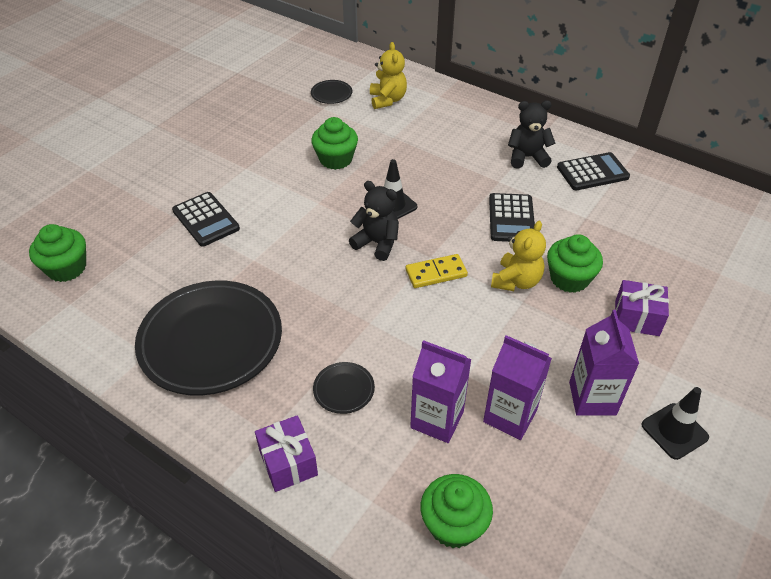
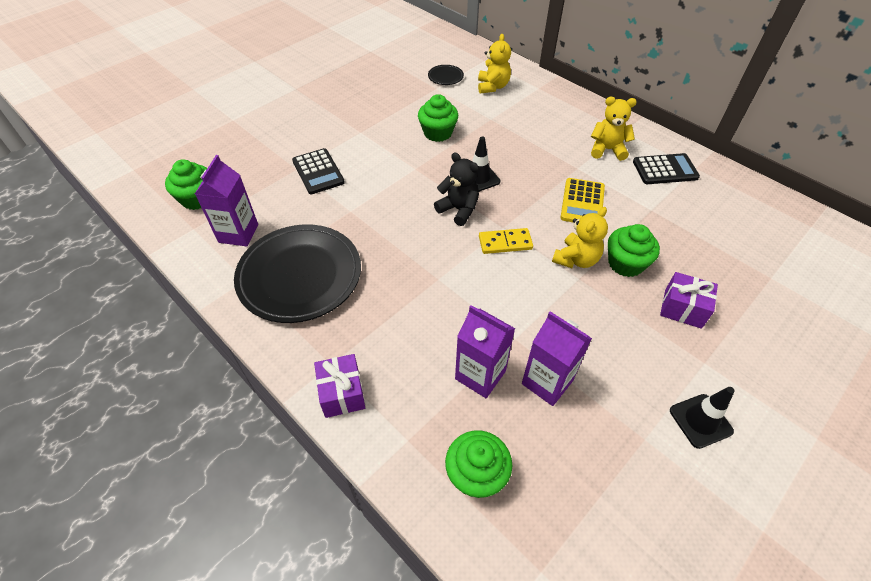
camera: 10 degrees right, 5 degrees up
(344, 389) = (403, 335): black plate -> none
(511, 218) = (582, 202): black calculator -> yellow calculator
(527, 157) = (607, 150): black teddy bear -> yellow teddy bear
(592, 398) = (627, 377): purple carton -> purple carton (238, 233)

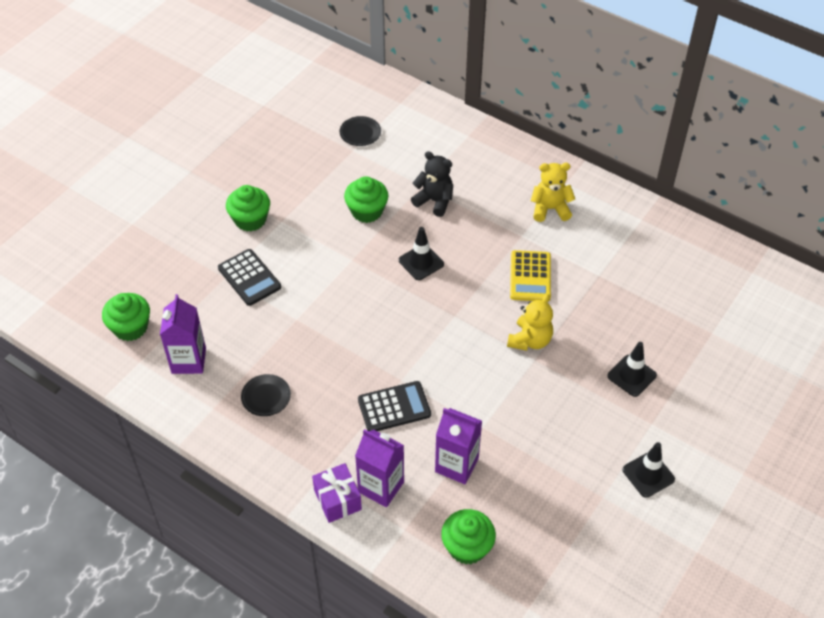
camera: 10 degrees left, 0 degrees up
(300, 276) = (266, 397): black plate -> black plate, size x0.41
(458, 210) = (407, 302): black teddy bear -> black teddy bear (434, 201)
(492, 87) = (416, 140): yellow teddy bear -> none
(505, 243) = (459, 332): yellow domino -> none
(547, 382) = (516, 462): purple carton -> purple carton (381, 487)
(625, 263) = (577, 338): green cupcake -> green cupcake (250, 219)
(665, 170) = (610, 226): black calculator -> black calculator (394, 407)
(683, 308) = (631, 376): purple gift -> black traffic cone

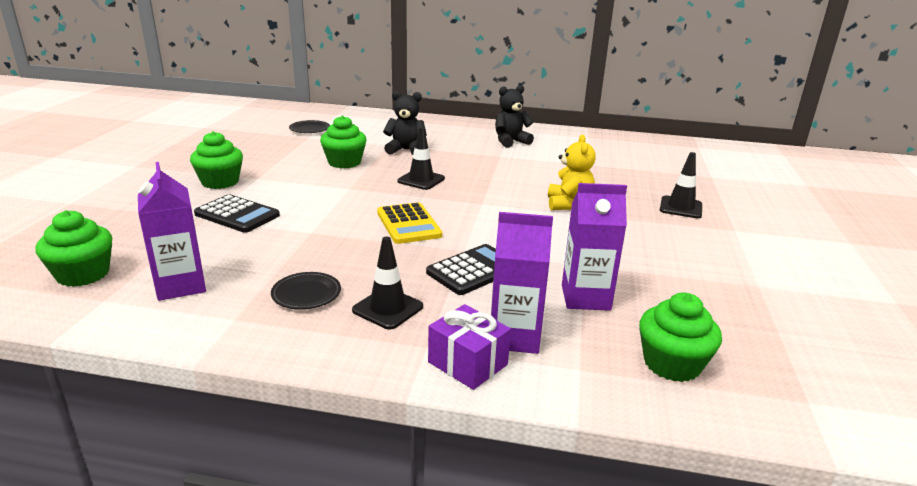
camera: 25 degrees left, 25 degrees down
(530, 276) = (530, 173): yellow calculator -> yellow calculator (408, 224)
(550, 209) = (510, 141): yellow teddy bear -> black teddy bear
(648, 474) = (777, 261): black traffic cone -> black traffic cone (387, 308)

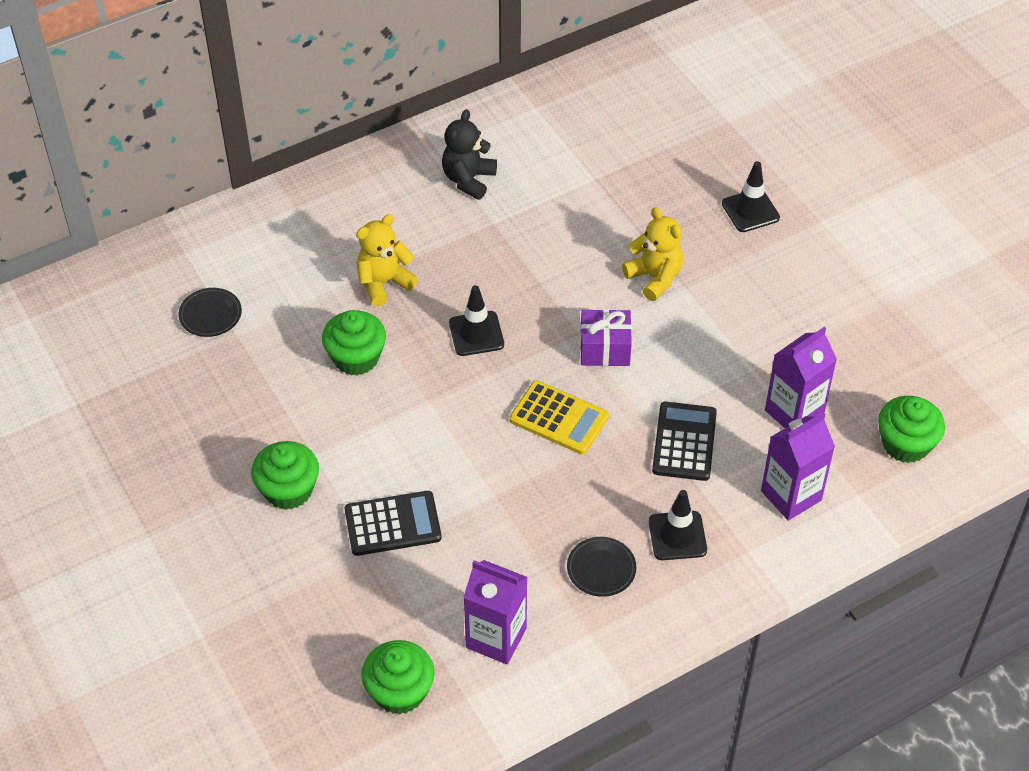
camera: 40 degrees left, 25 degrees up
(406, 150) = (384, 283): black teddy bear -> yellow teddy bear
(467, 363) = (789, 545): purple gift -> purple gift (604, 349)

